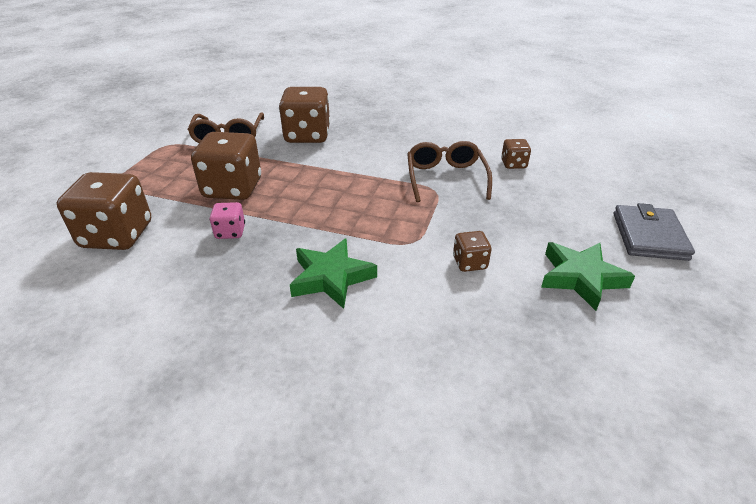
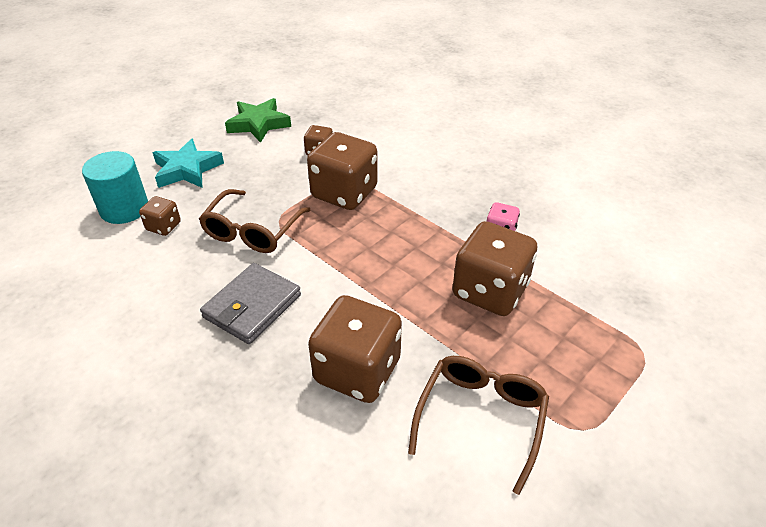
camera: 155 degrees left, 5 degrees up
(117, 235) = (614, 262): brown dice -> brown dice (344, 193)
(331, 277) = (427, 170): green star -> none
(560, 166) = (124, 209): none -> turquoise cylinder
(567, 206) = (187, 169): none -> turquoise star
(649, 236) = (170, 132): grey wallet -> grey wallet (252, 306)

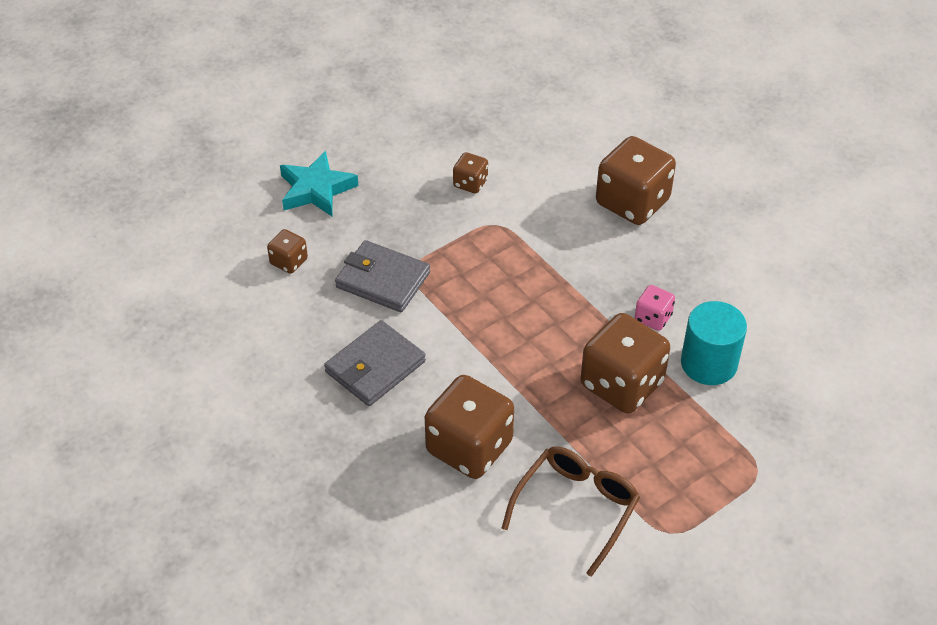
camera: 10 degrees right, 5 degrees up
(124, 209) = (247, 234): turquoise cylinder -> turquoise cylinder (708, 363)
(252, 231) = (383, 280): brown glasses -> grey wallet
(259, 124) = (403, 133): green star -> none
(344, 193) = (490, 244): brown dice -> brown dice (632, 202)

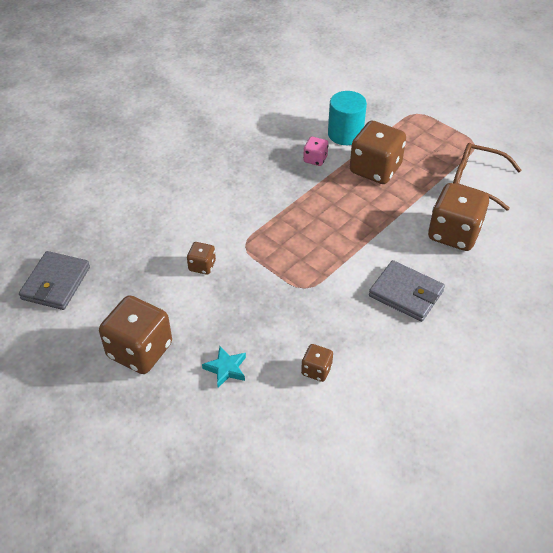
camera: 100 degrees left, 0 degrees up
(316, 189) = (226, 369): turquoise star -> turquoise star, size x0.62
(383, 280) = (320, 303): grey wallet -> grey wallet (56, 283)
(632, 202) = (208, 175): brown dice -> brown dice (140, 350)

